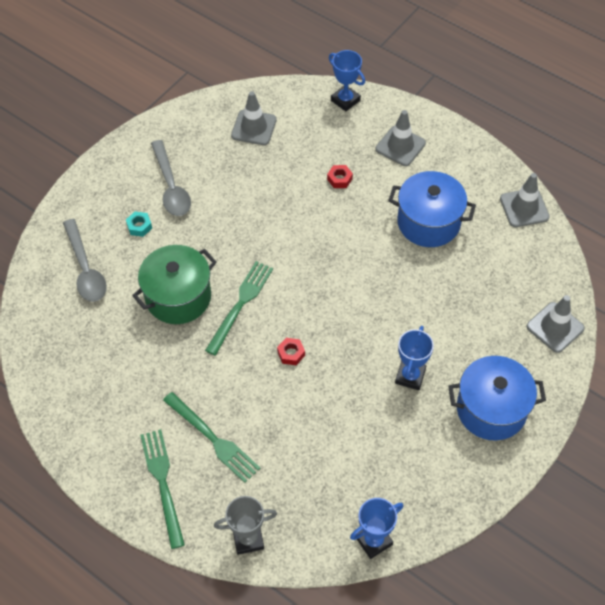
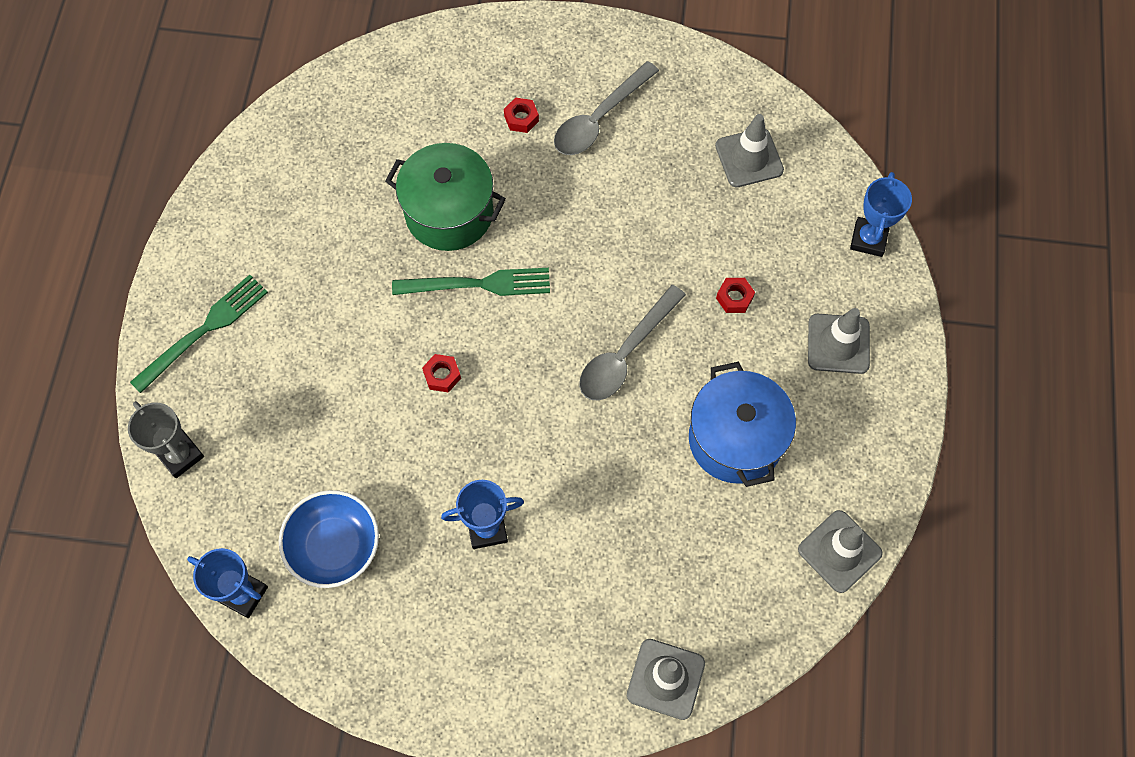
camera: 60 degrees right, 10 degrees up
(85, 269) = (430, 98): grey spoon -> grey spoon (625, 353)
(139, 226) = (521, 118): turquoise nut -> red nut
(214, 439) = (284, 353): green fork -> none
(371, 469) = (334, 546): none -> blue bowl
(491, 409) = (493, 651): blue pot -> none

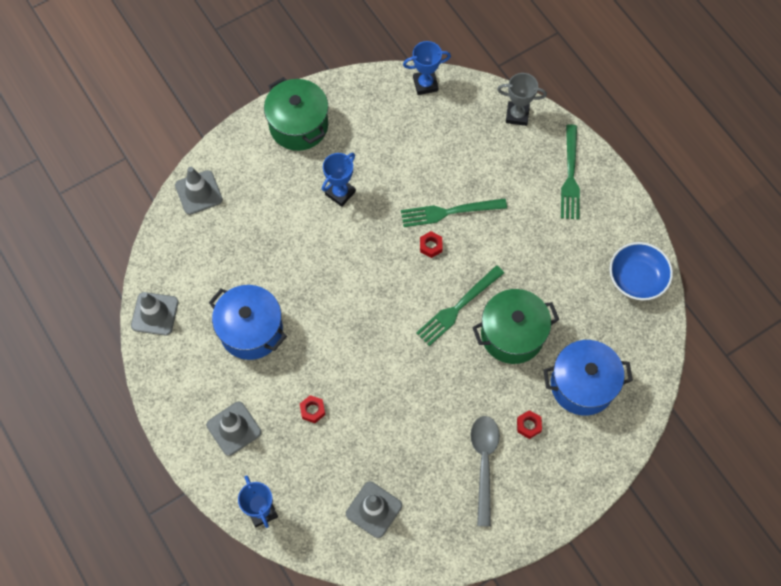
camera: 140 degrees right, 0 degrees up
(334, 546) = (405, 132): blue bowl -> blue bowl (637, 278)
(383, 399) = (448, 212): none -> green fork
(429, 114) = (582, 385): none -> blue pot
(457, 671) = (299, 125): none -> green pot
(625, 353) = (346, 331): grey spoon -> none

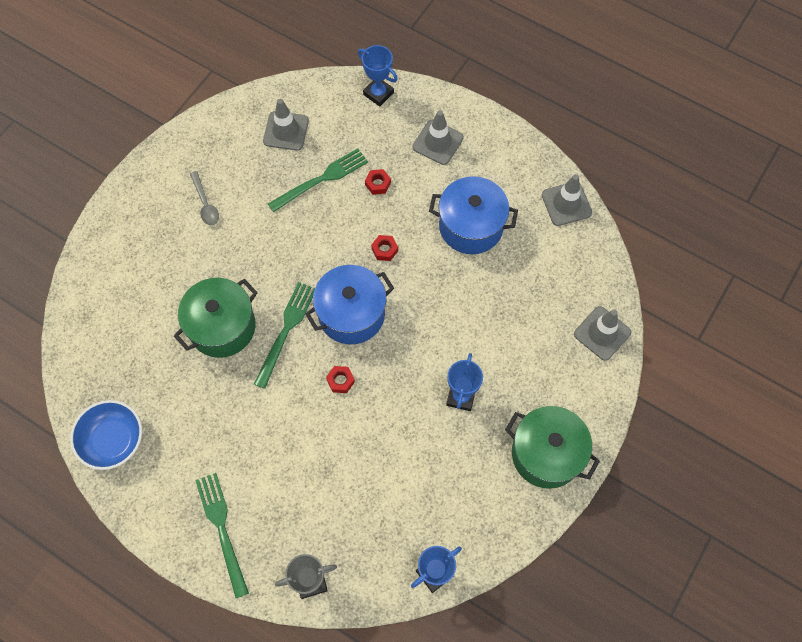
camera: 155 degrees right, 0 degrees up
(448, 212) = (339, 425): green fork -> green fork (322, 179)
(484, 463) = (205, 203): grey spoon -> grey spoon, size x0.63
(528, 425) = (176, 251): red nut -> red nut (384, 250)
(582, 385) = (137, 308): blue pot -> blue pot (351, 314)

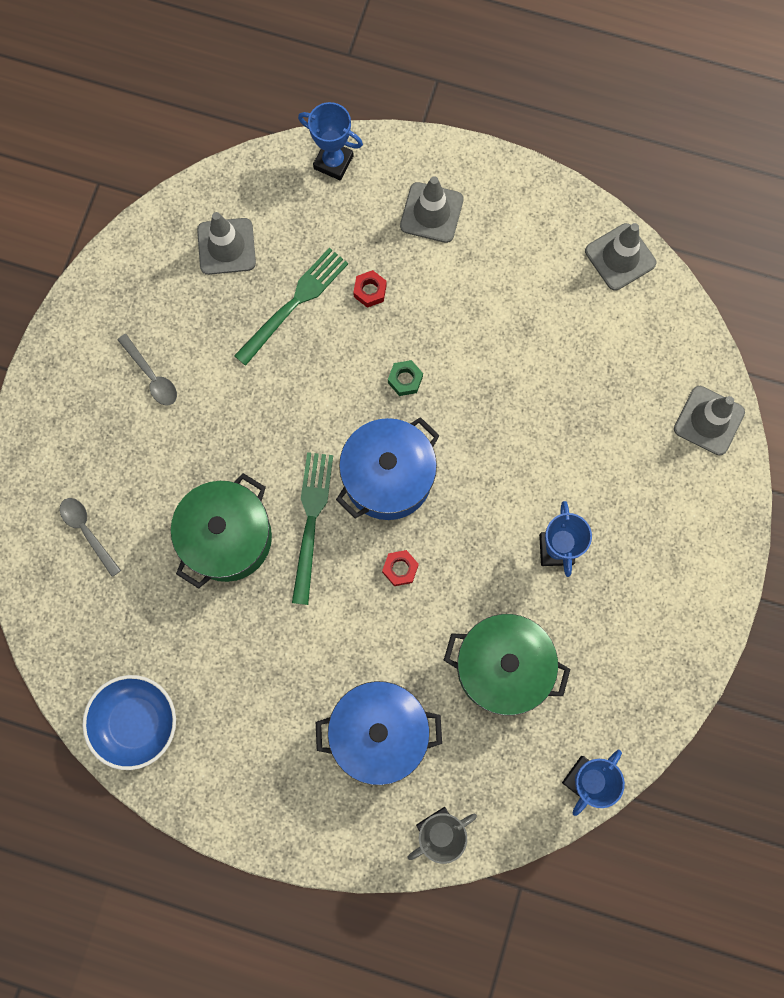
camera: 15 degrees left, 10 degrees up
(124, 297) = (87, 532): none -> grey spoon
(221, 528) = (309, 796): green fork -> none
(384, 250) = (405, 380): red nut -> green nut
(471, 226) = (506, 319): blue pot -> blue pot (379, 732)
(546, 454) = (680, 594): green pot -> green pot (502, 667)

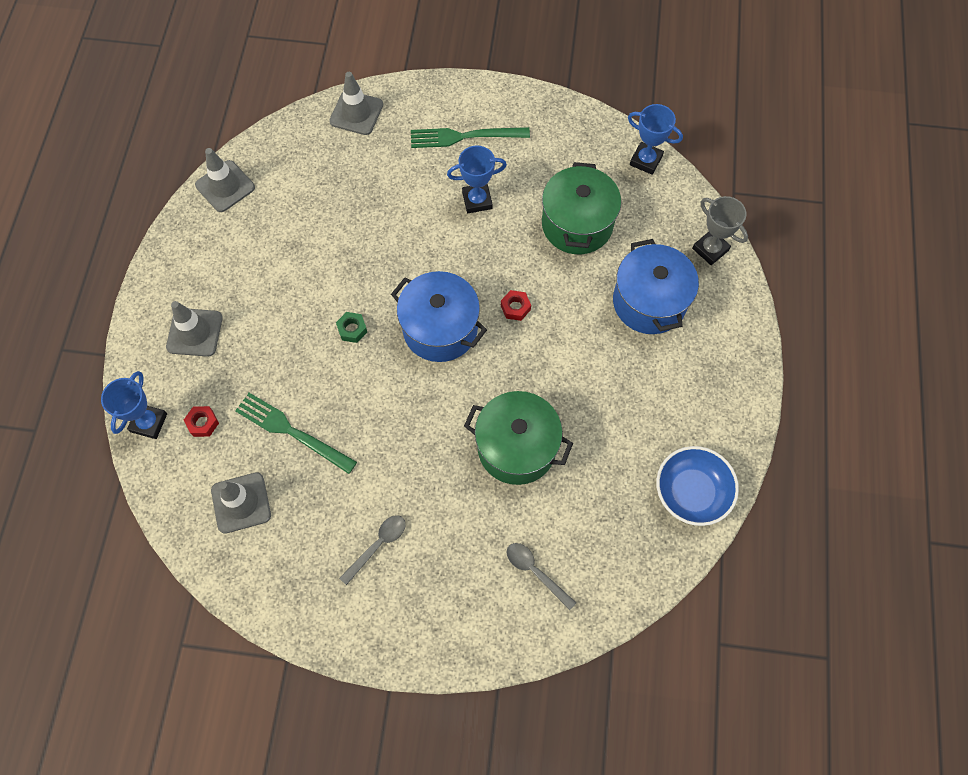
camera: 100 degrees left, 10 degrees down
(87, 532) = (535, 572): grey spoon -> grey spoon turned 90 degrees clockwise
(311, 519) = (487, 382): green fork -> green fork (463, 137)
(370, 291) = (273, 370): red nut -> red nut (203, 423)

